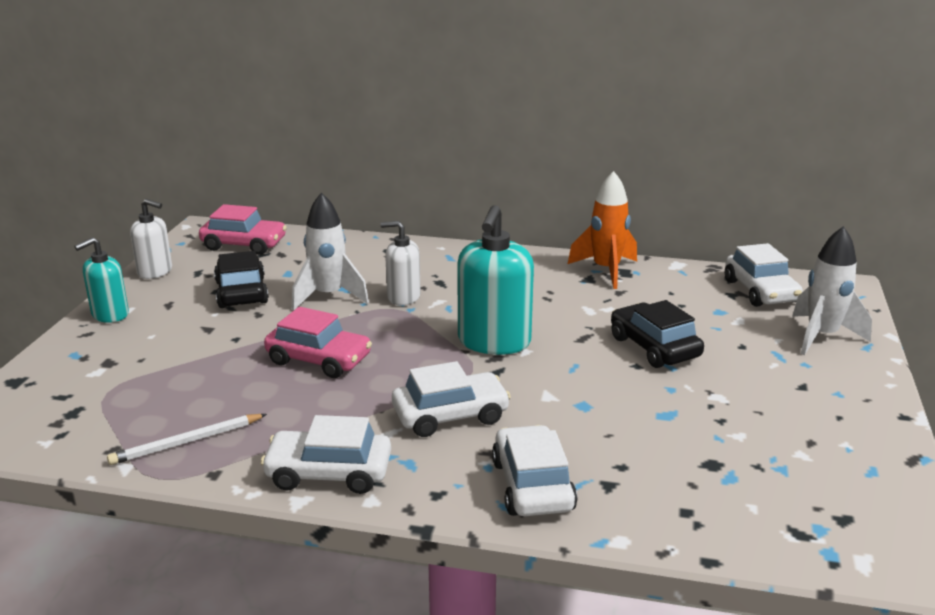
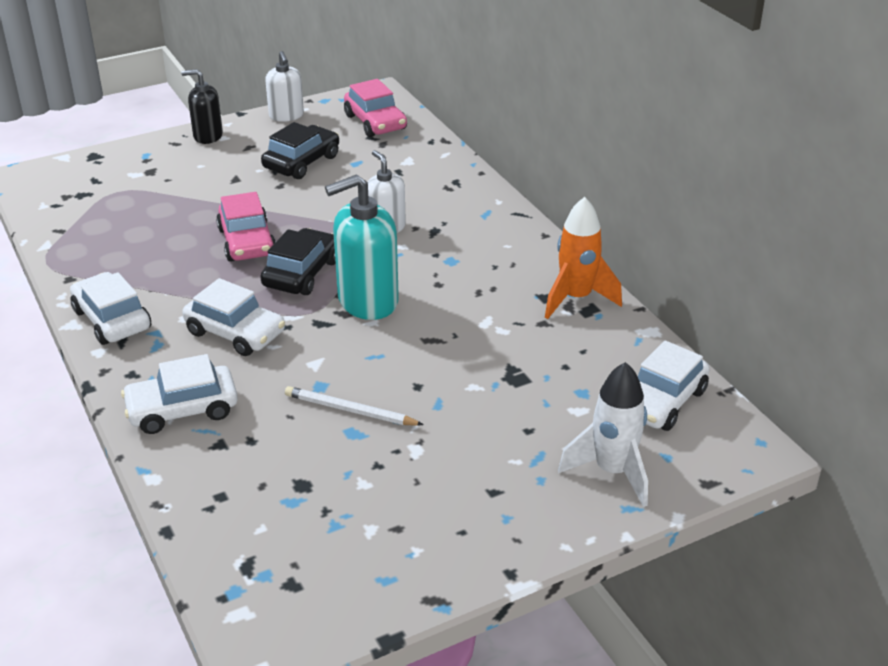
camera: 50 degrees right, 10 degrees up
(110, 315) = (208, 136): turquoise soap dispenser -> black soap dispenser
(187, 442) = (92, 250): white pencil -> white pencil (350, 410)
(329, 296) = (343, 197): white rocket -> none
(532, 485) = (182, 409): white car -> white car turned 150 degrees counterclockwise
(654, 347) = (461, 382): black car -> black car (301, 273)

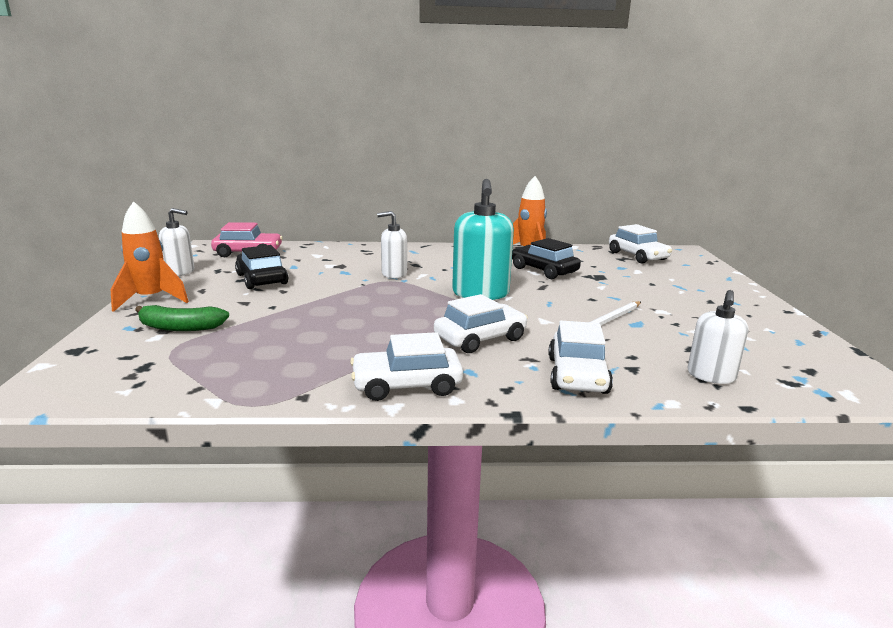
camera: 65 degrees left, 15 degrees down
(159, 175) = (180, 327): none -> green banana
(208, 136) = (151, 300): black soap dispenser -> orange rocket
(230, 502) = (711, 376): none -> white soap dispenser
(247, 242) = (351, 314): pink car -> none
(301, 273) = (421, 305): black car -> black car (543, 270)
(612, 472) = (697, 275): white rocket -> none

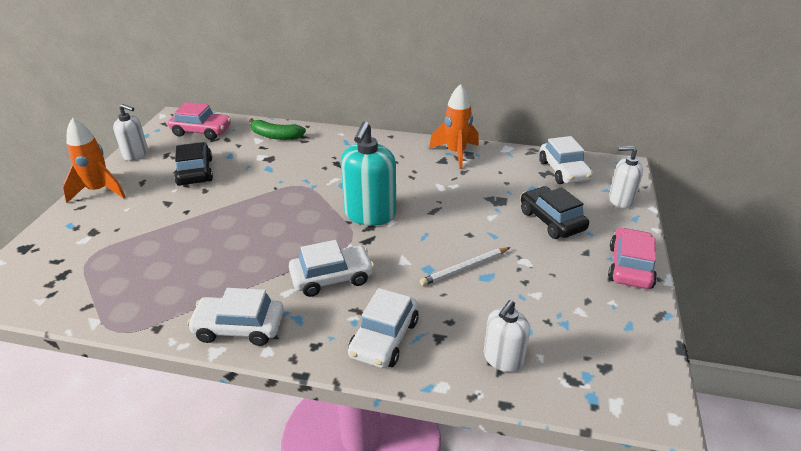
camera: 15 degrees right, 15 degrees up
(180, 327) = (106, 230): green banana -> green banana (275, 136)
(394, 274) = (309, 176): white soap dispenser -> white soap dispenser (620, 200)
(543, 270) = (451, 185): black car -> black car (551, 220)
(758, 306) = (630, 267): none -> pink car

